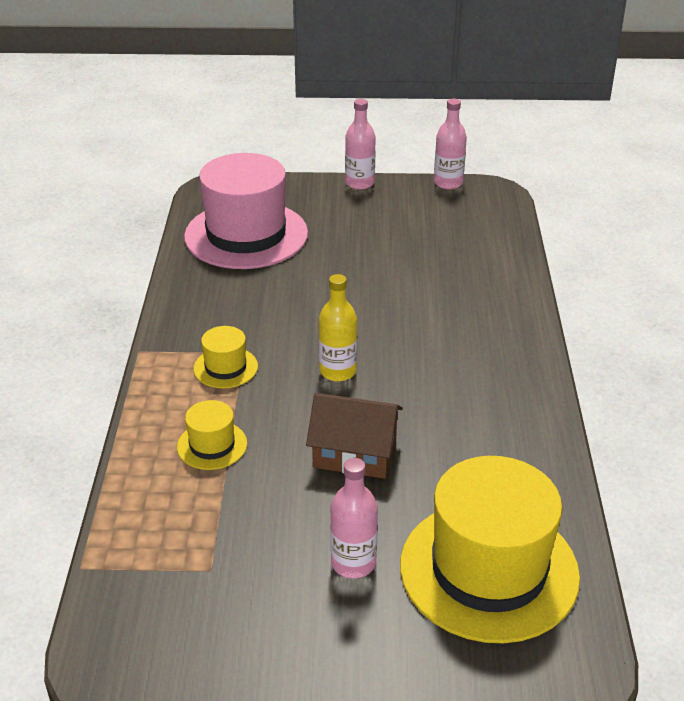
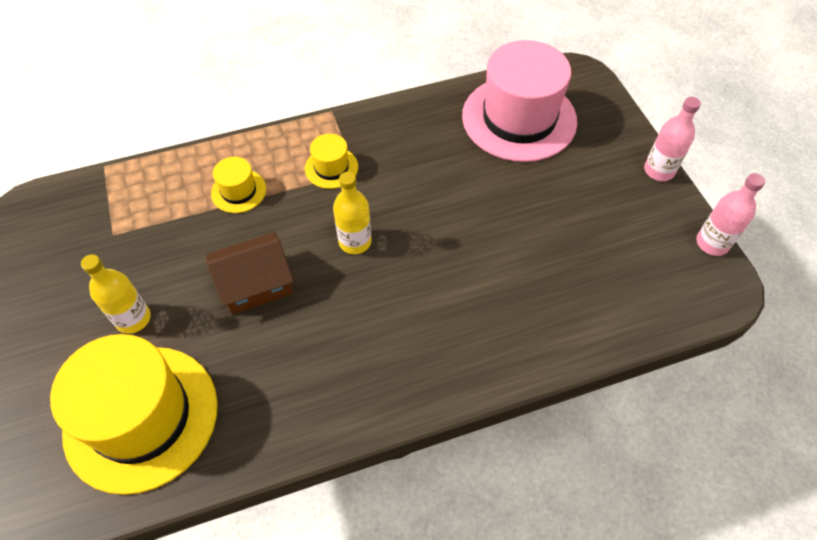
camera: 70 degrees right, 20 degrees up
(353, 563) = (133, 319): pink bottle -> yellow bottle
(355, 453) = (255, 284): brown house -> brown house turned 75 degrees clockwise

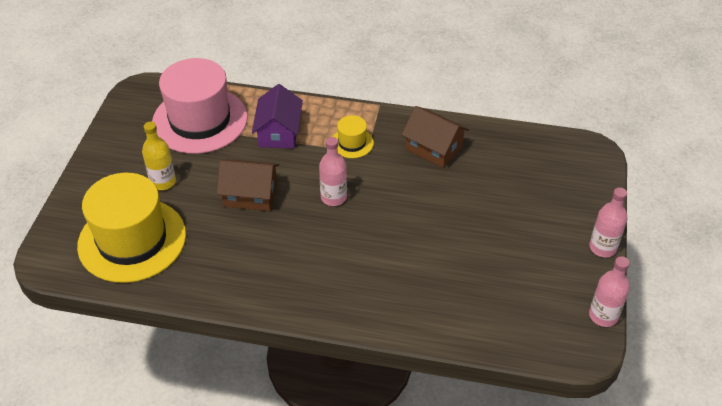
camera: 30 degrees right, 10 degrees down
(238, 191) = (279, 132): yellow hat -> purple house
(355, 242) = (333, 197): yellow bottle -> pink bottle
(423, 136) = (433, 148): none -> brown house
(519, 118) = (518, 165): pink hat -> pink hat (200, 120)

